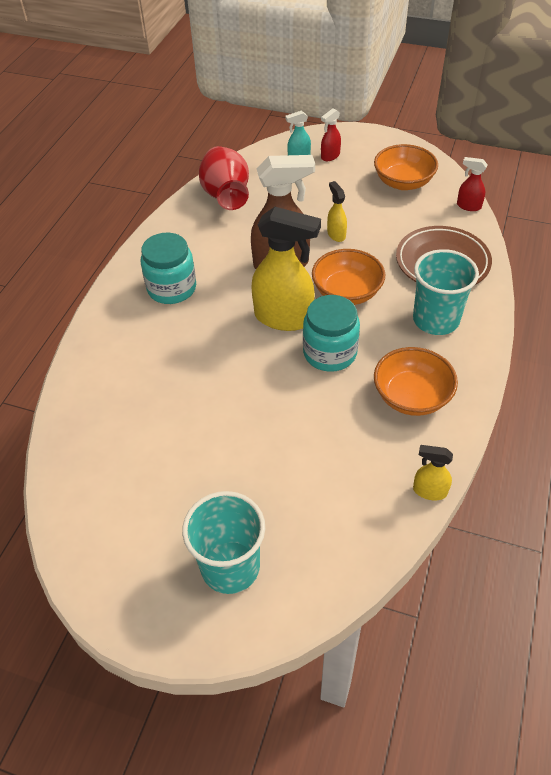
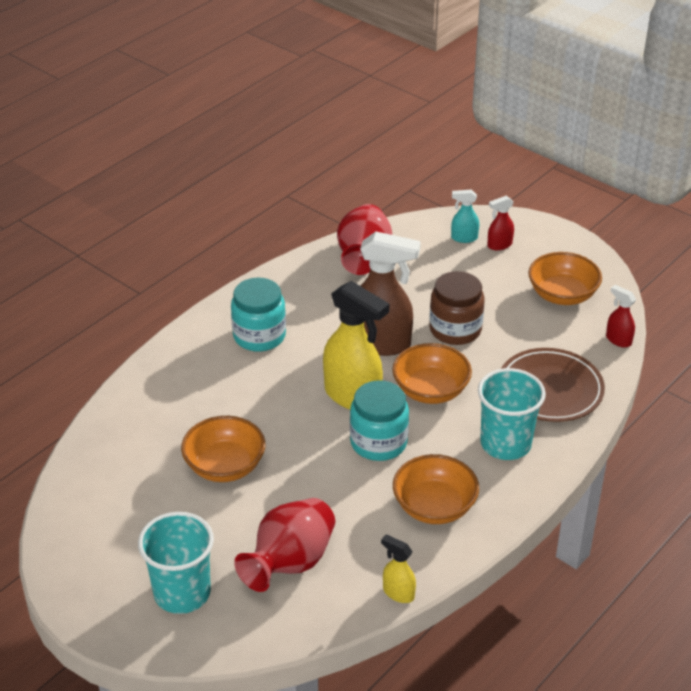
camera: 20 degrees right, 10 degrees down
(204, 421) = (225, 466): none -> orange bowl
(316, 497) = (290, 563): none -> red vase
(336, 234) = (455, 329): yellow spray bottle -> brown jar

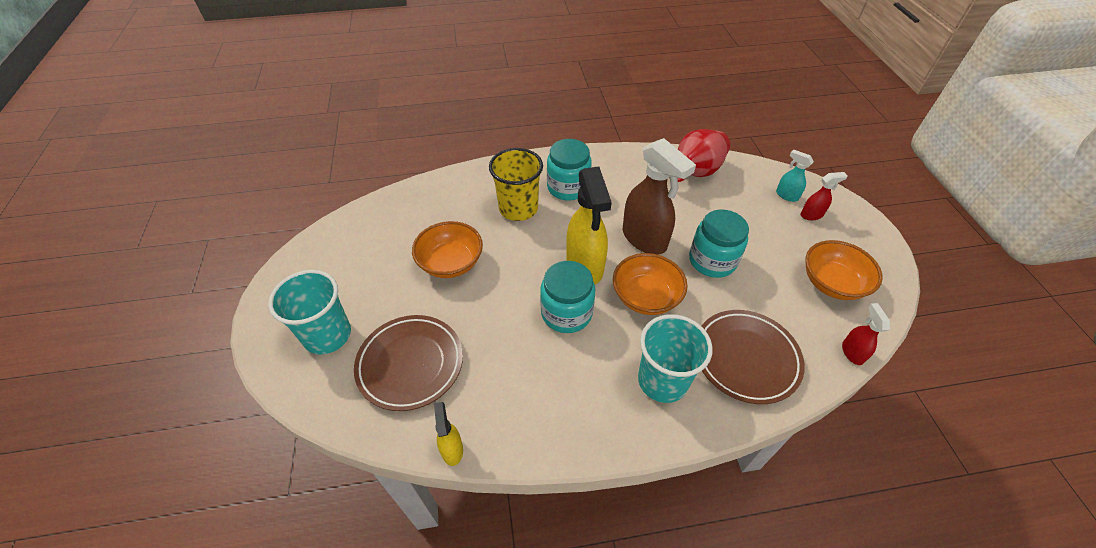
camera: 40 degrees right, 10 degrees up
(233, 382) = (518, 208): none -> yellow cup
(290, 563) = (410, 364): red vase -> brown plate
(434, 507) = (553, 395): orange bowl -> none
(455, 329) = (712, 260): brown jar -> turquoise jar
(499, 245) = (811, 215): red spray bottle -> red spray bottle turned 150 degrees clockwise

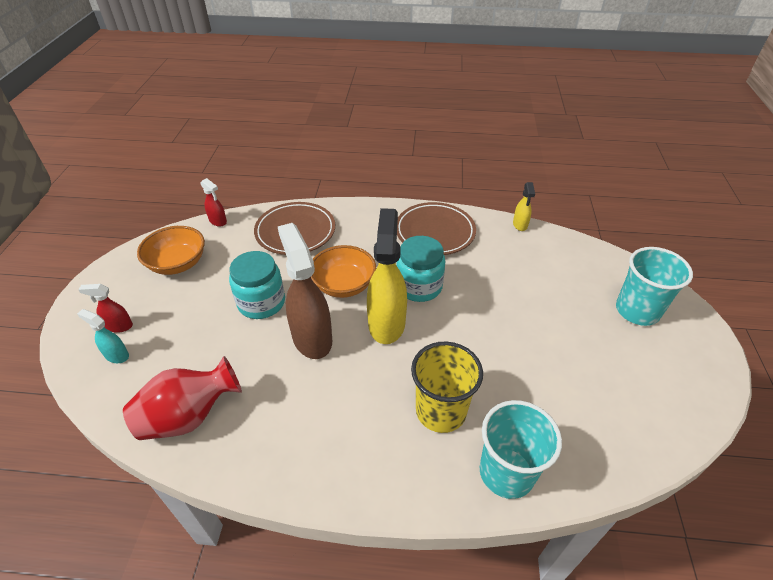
camera: 165 degrees left, 5 degrees down
(410, 364) = (556, 275): brown plate -> brown plate (435, 232)
(451, 263) = (526, 356): orange bowl -> none
(568, 187) = (367, 431): turquoise jar -> none
(662, 381) = (364, 231): turquoise cup -> turquoise cup (506, 472)
(786, 195) = (116, 355): turquoise spray bottle -> turquoise spray bottle turned 150 degrees clockwise
(852, 352) = (218, 221): red spray bottle -> red spray bottle turned 60 degrees counterclockwise

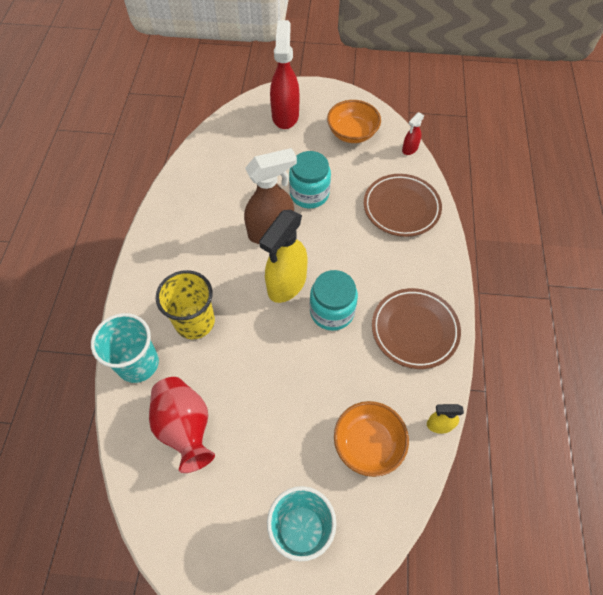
camera: 90 degrees right, 15 degrees up
(116, 355) = (259, 121): turquoise spray bottle -> none
(119, 326) = (285, 115): red spray bottle -> red spray bottle, size x2.10
(189, 416) = (206, 169): red vase -> red vase (185, 427)
(343, 285) = (332, 250): orange bowl -> orange bowl (368, 444)
(387, 323) = (286, 284): yellow spray bottle -> yellow spray bottle turned 120 degrees clockwise

